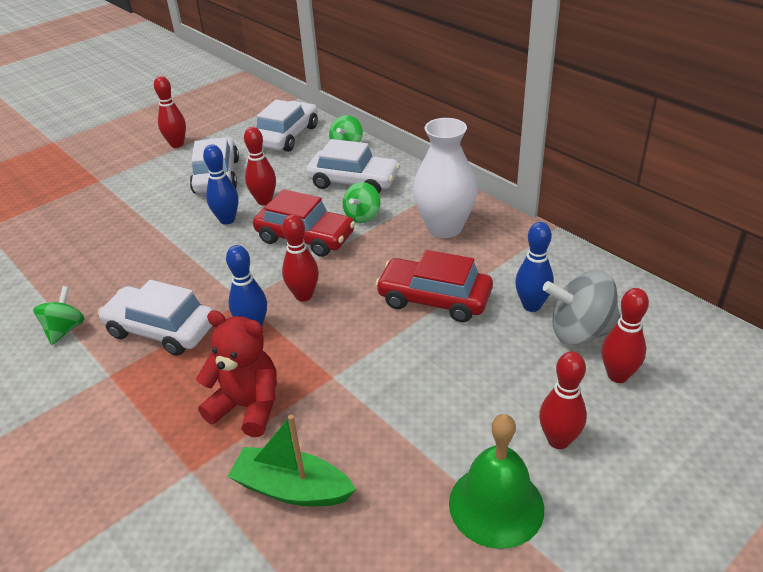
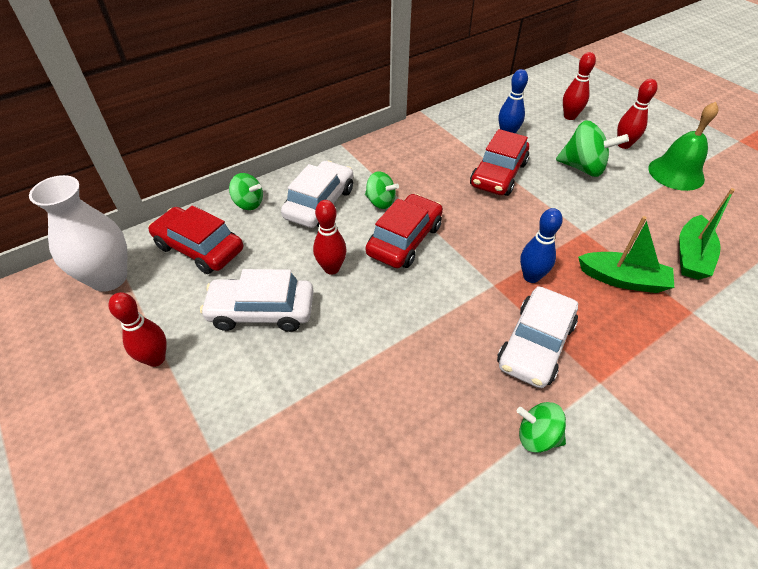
camera: 85 degrees left, 10 degrees up
(227, 220) = (359, 299): blue bowling pin -> none
(247, 407) = (622, 279): red teddy bear -> green boat
(287, 136) = (199, 248): white car -> red car
(304, 295) = (490, 244): red bowling pin -> none
(444, 228) = (409, 159): white vase -> white vase (109, 278)
(474, 383) = (583, 168): none -> green spinning top
(580, 332) = (533, 122): grey spinning top -> none

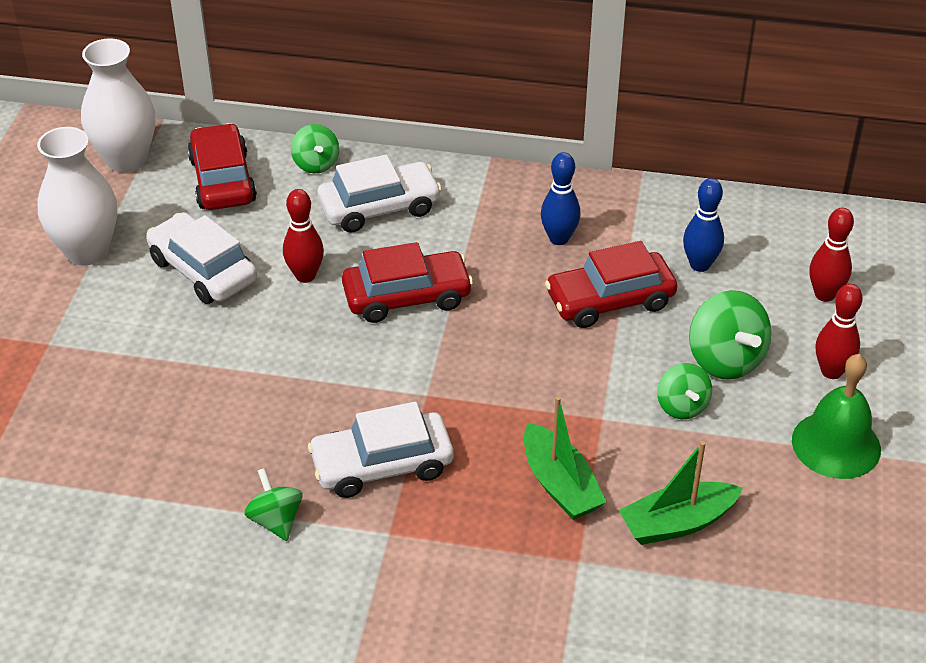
camera: 45 degrees right, 5 degrees down
(156, 359) = (87, 251): red bowling pin -> white vase
(380, 202) = (439, 245): green spinning top -> green spinning top (682, 406)
(531, 277) = (473, 414): blue bowling pin -> blue bowling pin (559, 239)

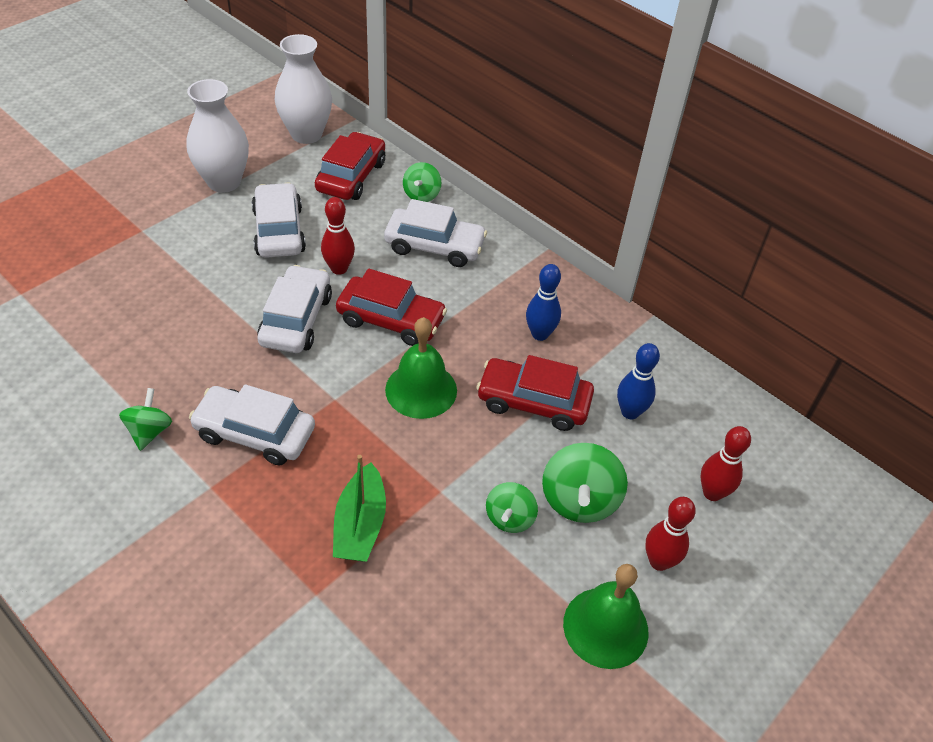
camera: 30 degrees right, 5 degrees up
(313, 344) = (296, 319): none -> white car
(499, 343) = (421, 390): none -> green bell
(677, 523) = (416, 612): green boat -> none

